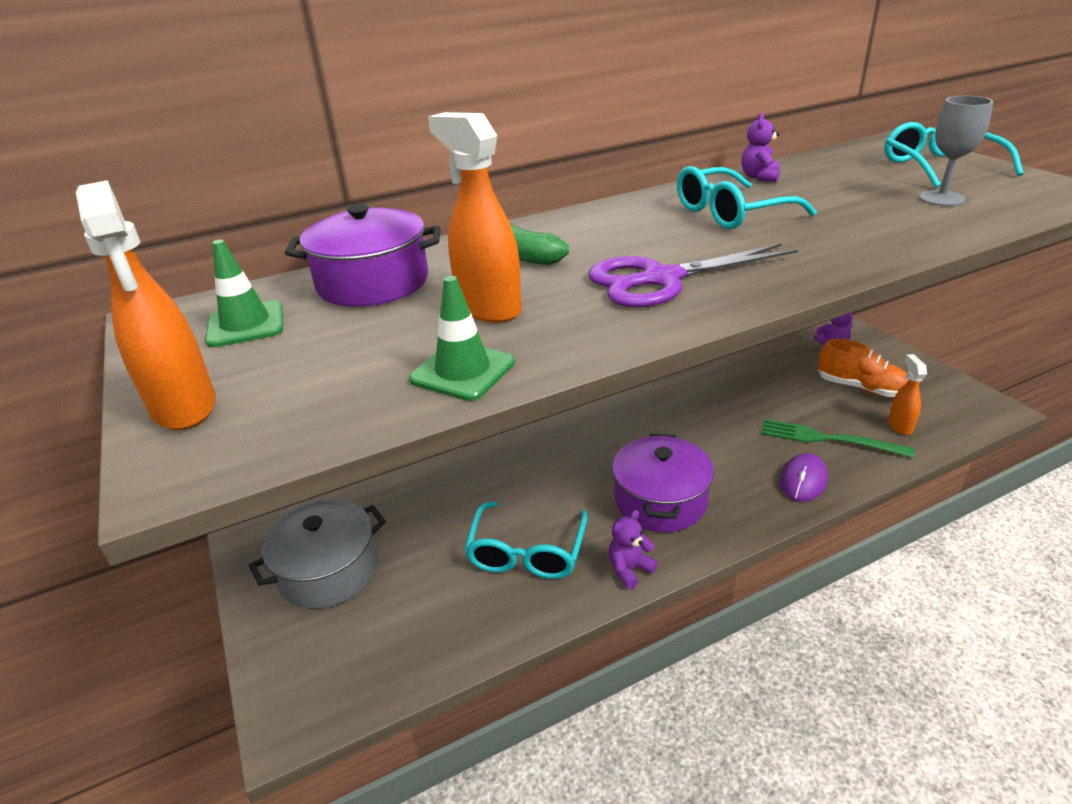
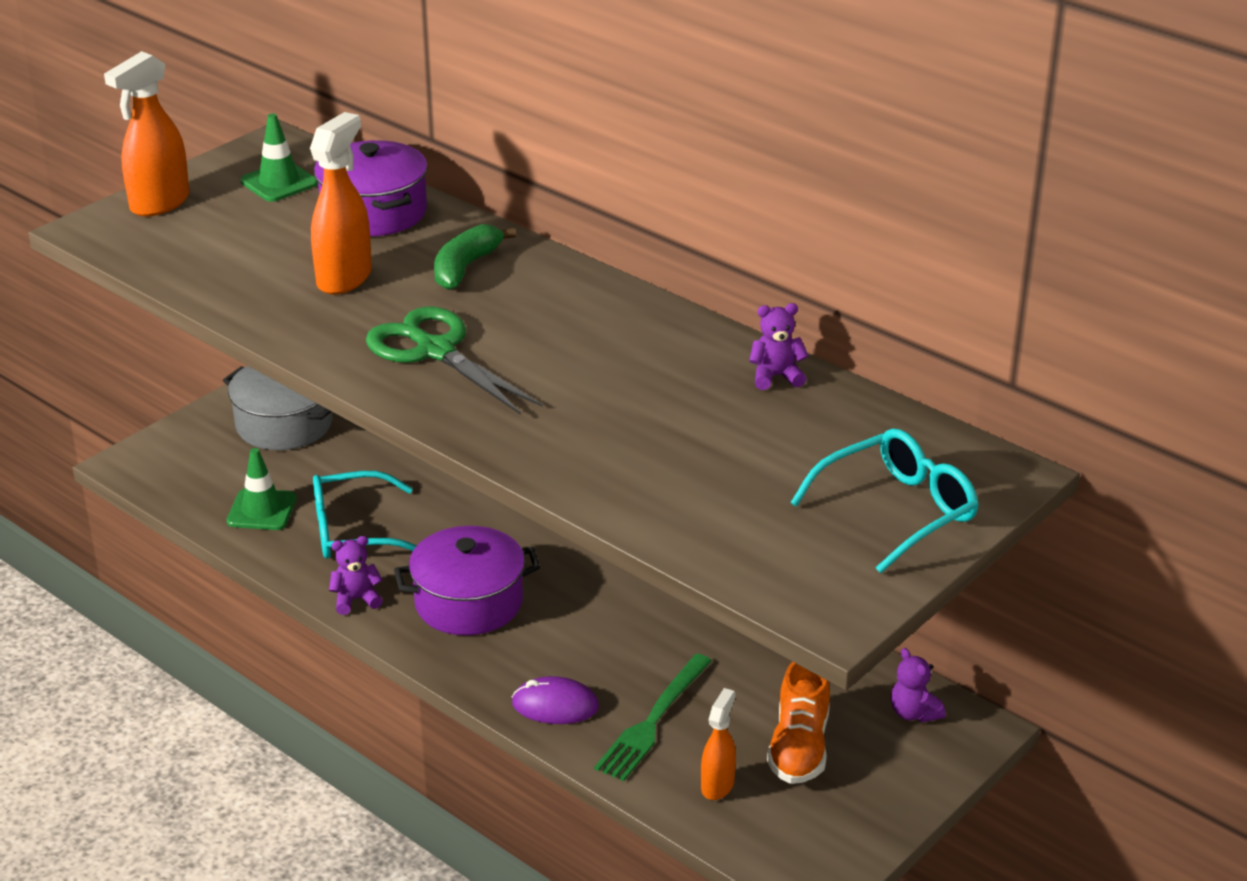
camera: 65 degrees right, 0 degrees up
(463, 371) = (238, 292): green traffic cone -> green traffic cone (262, 510)
(629, 569) = (356, 599): purple teddy bear -> purple teddy bear turned 45 degrees counterclockwise
(661, 279) = (435, 351): purple scissors -> green scissors
(730, 213) = (634, 369): turquoise glasses -> none
(828, 439) = (653, 721): green fork -> green fork turned 150 degrees counterclockwise
(900, 426) = (717, 785): orange spray bottle -> orange spray bottle turned 45 degrees counterclockwise
(941, 198) = (753, 509): grey goblet -> none

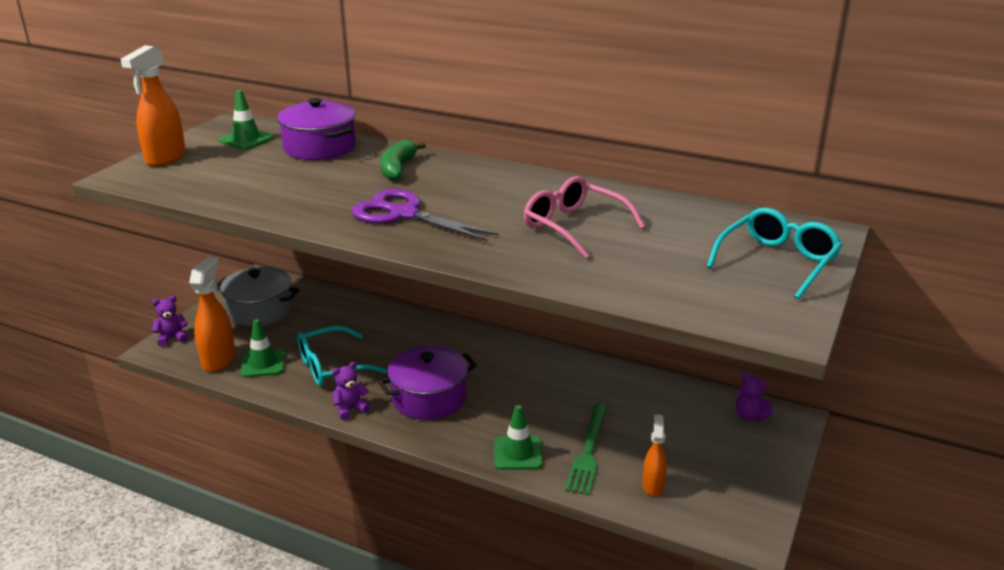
camera: 15 degrees left, 5 degrees down
(345, 278) = (317, 183): orange spray bottle -> orange spray bottle (219, 360)
(435, 351) = (404, 214): green scissors -> purple scissors
(555, 705) = (518, 453): purple mouse -> green traffic cone
(654, 407) = (574, 226): none -> pink glasses
(776, 377) = (641, 200): purple teddy bear -> purple teddy bear (172, 338)
(799, 747) = (691, 450): orange shoe -> none

